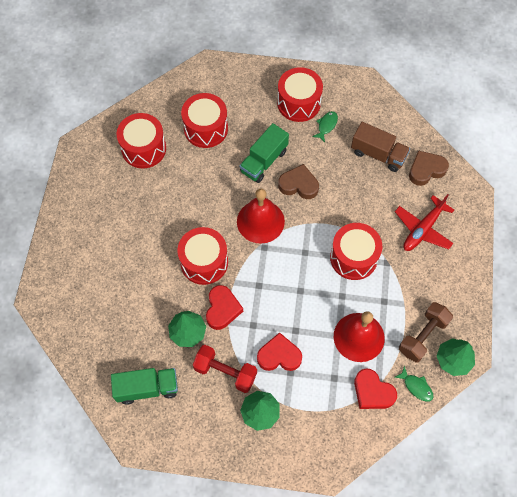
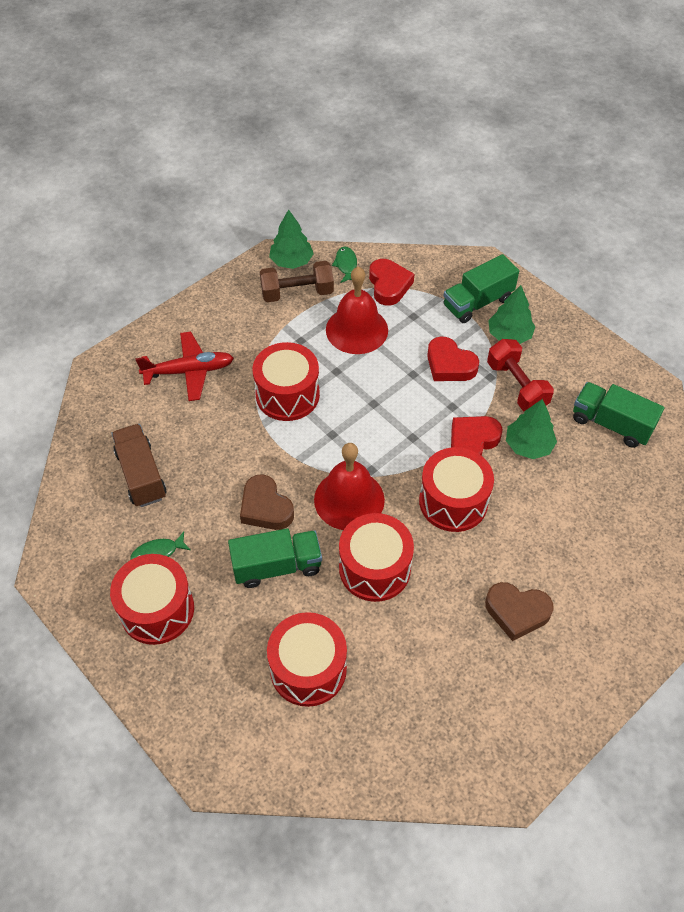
camera: 140 degrees left, 10 degrees down
(144, 148) = (416, 705): red drum -> red drum (374, 568)
(302, 426) = (478, 302): none -> green truck
(426, 170) = (114, 421): brown heart -> brown heart (517, 612)

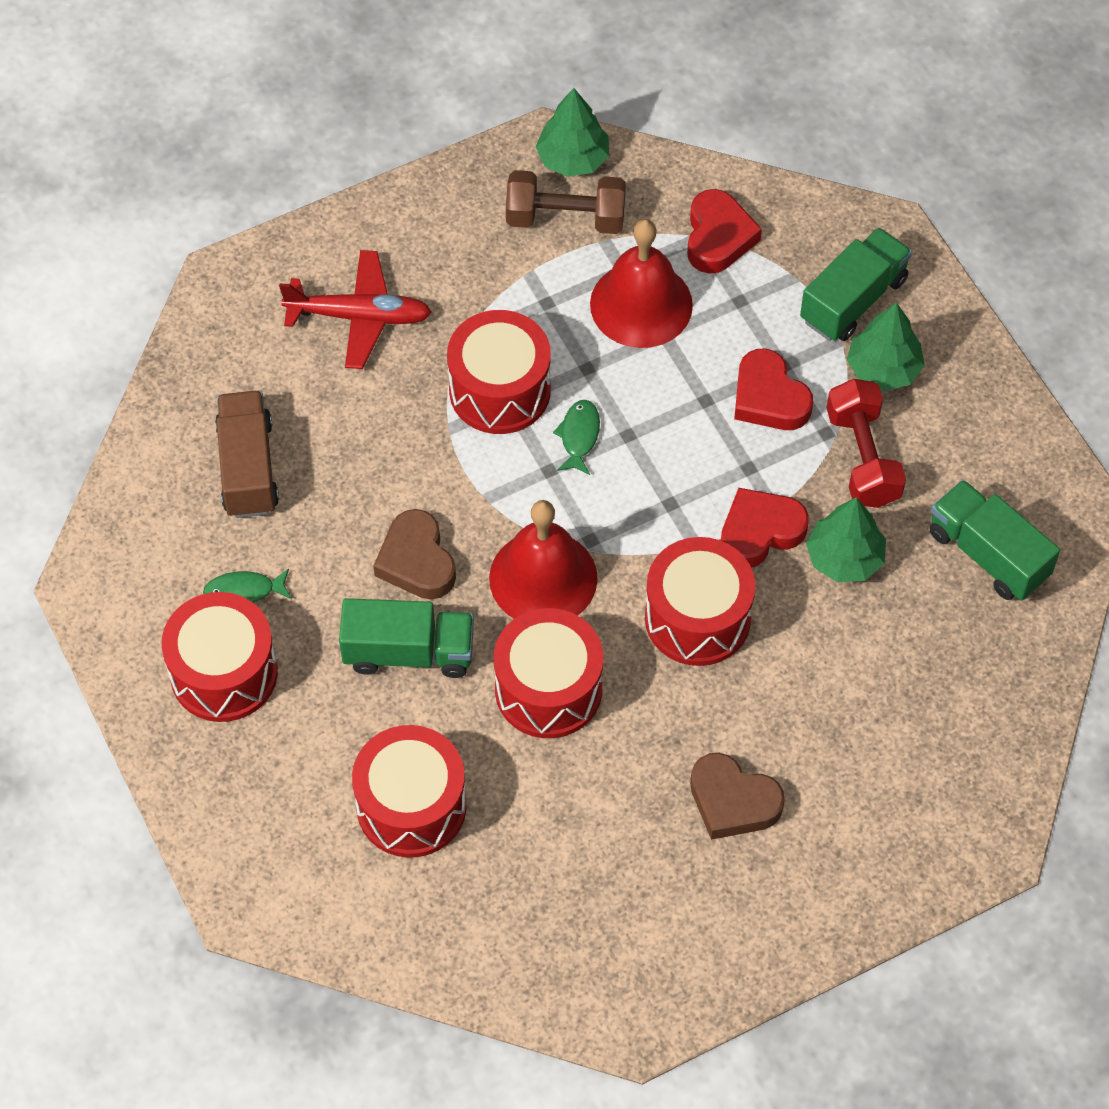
camera: 15 degrees right, 5 degrees up
(346, 265) = (660, 185): green fish -> green fish (579, 436)
(478, 302) = (853, 300): green truck -> green truck turned 150 degrees clockwise

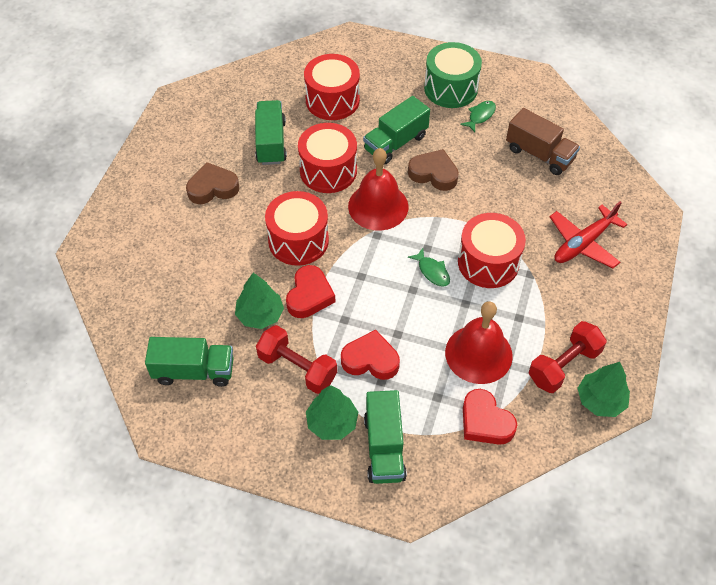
camera: 135 degrees right, 5 degrees down
(224, 673) = (450, 88): red drum -> green drum
(565, 218) = (563, 365): brown dumbbell -> red dumbbell
(577, 808) = (271, 142): none -> green truck

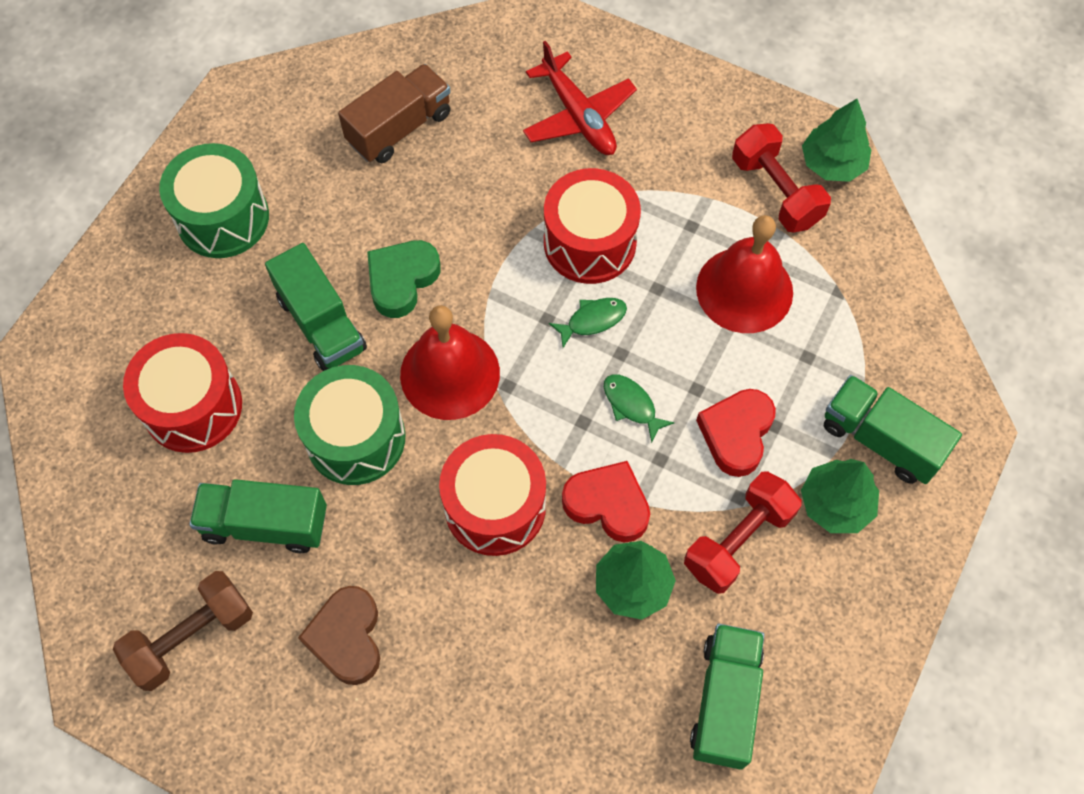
camera: 80 degrees left, 10 degrees up
(206, 126) = (191, 637): none -> brown dumbbell
(328, 171) = (355, 438): red drum -> green drum
(384, 447) = (880, 440): green truck -> green truck turned 150 degrees counterclockwise
(433, 174) = (402, 280): brown heart -> green heart
(480, 116) = (297, 189): green fish -> green fish (631, 405)
(485, 422) = (851, 305): red heart -> none

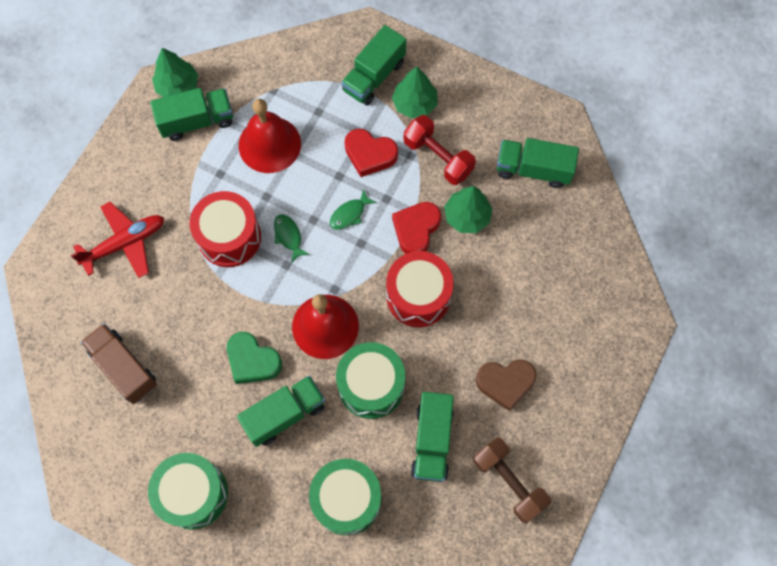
camera: 90 degrees left, 5 degrees up
(193, 406) = (347, 499): red drum -> green drum
(775, 191) = (197, 121): red dumbbell -> green truck

